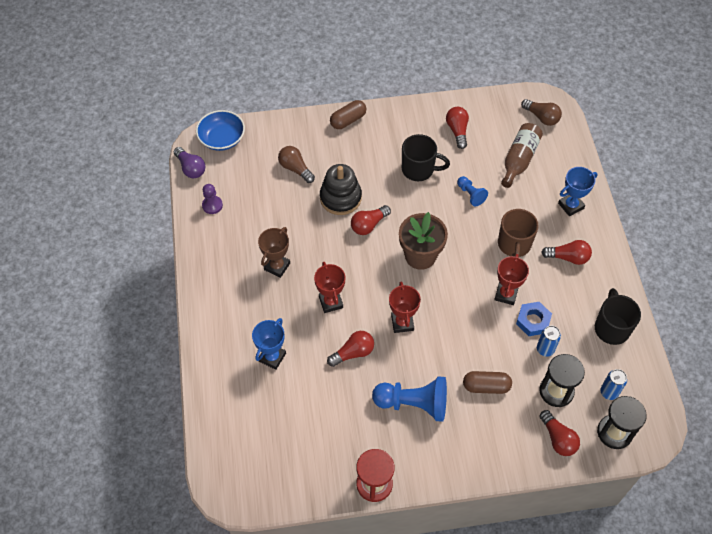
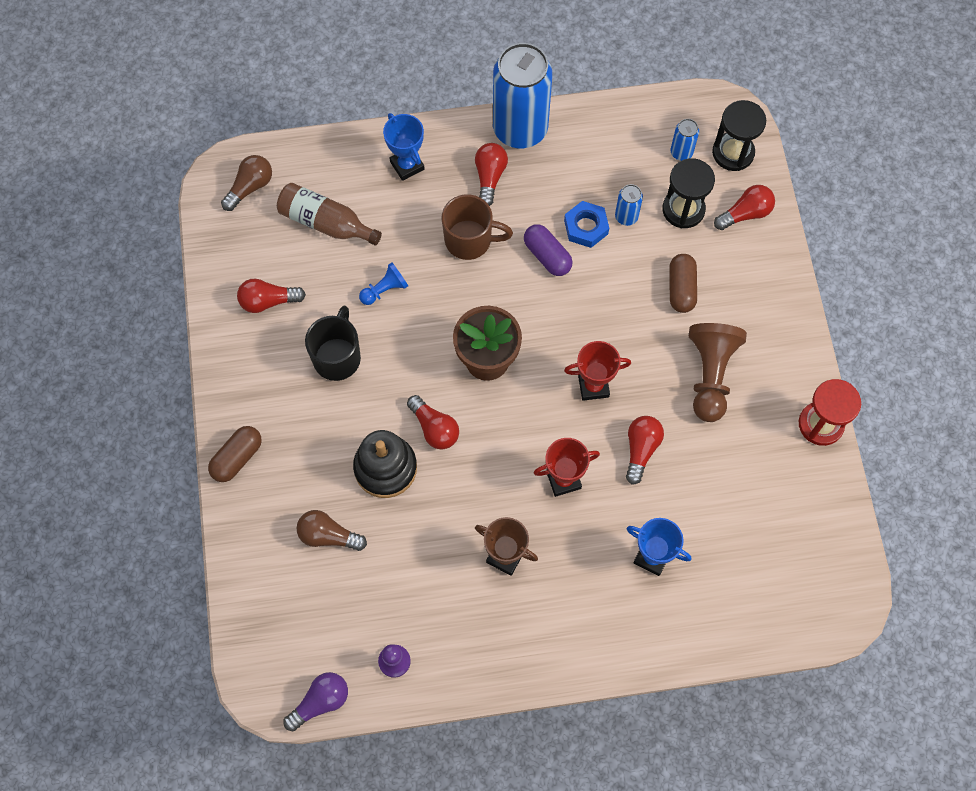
camera: 90 degrees left, 10 degrees up
(222, 139) = (262, 655): blue bowl -> none
(295, 169) = (328, 536): brown light bulb -> brown light bulb turned 60 degrees clockwise
(348, 120) = (237, 458): brown capsule -> brown capsule turned 75 degrees clockwise
(353, 353) = (641, 449): red light bulb -> red light bulb turned 45 degrees clockwise
(413, 404) = (710, 375): blue pawn -> brown pawn
(506, 294) = (547, 256): red trophy -> purple capsule
(611, 328) = (593, 139): black mug -> none
(612, 277) = (520, 129): none -> blue can

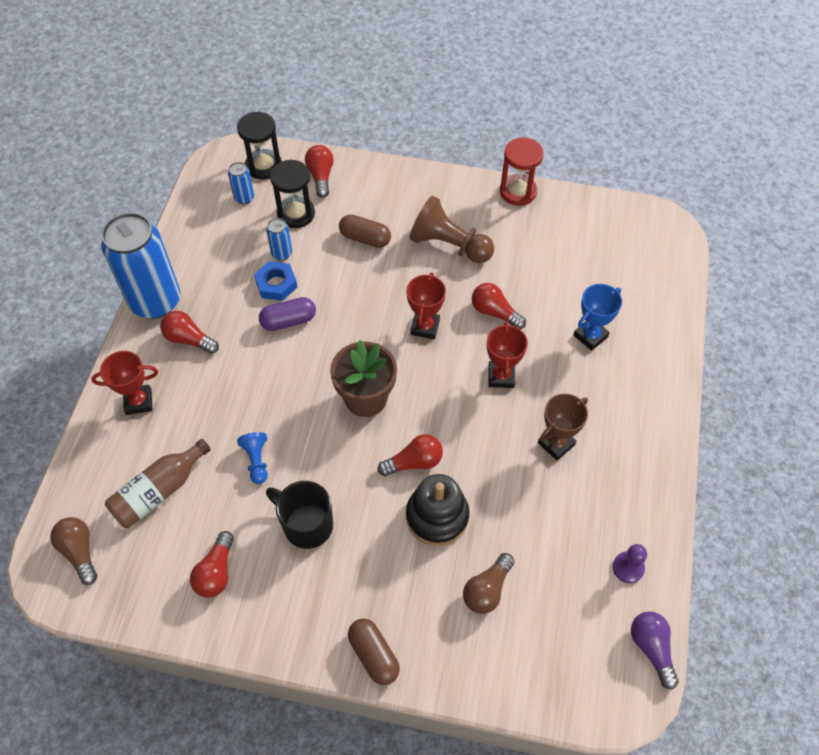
camera: 70 degrees left, 10 degrees down
(407, 165) = (138, 402): blue trophy -> red trophy
(470, 240) = (243, 375): brown mug -> none

